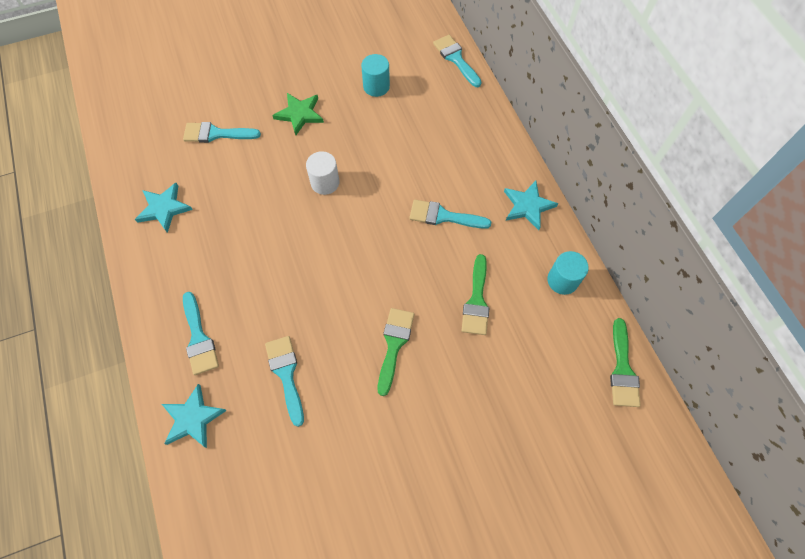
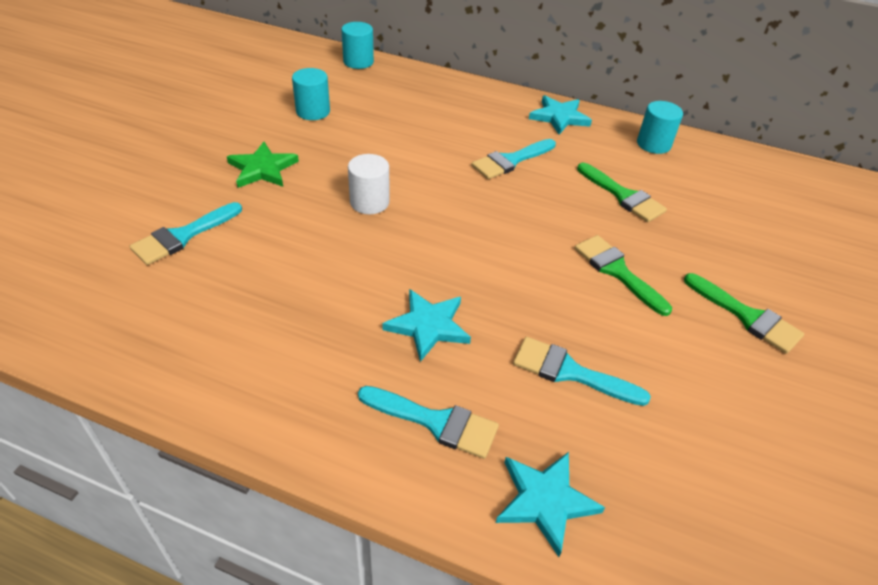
camera: 50 degrees left, 20 degrees down
(164, 208) = (208, 340): turquoise star -> turquoise star (428, 326)
(456, 59) = (358, 62): turquoise brush -> turquoise cylinder
(622, 369) = (770, 167): green brush -> green brush (747, 316)

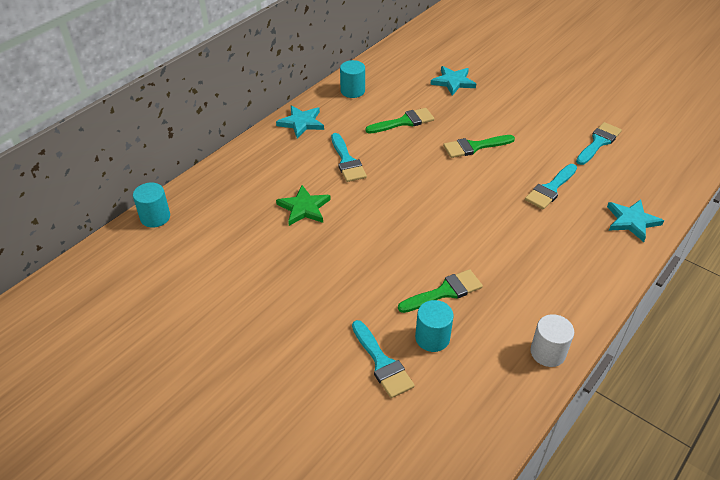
camera: 70 degrees left, 0 degrees up
(262, 169) = (306, 304): green star -> green star (304, 208)
(313, 111) = (229, 260): turquoise cylinder -> turquoise cylinder (432, 338)
(369, 202) = (372, 245): white cylinder -> white cylinder (548, 352)
(428, 326) = (506, 239): turquoise star -> turquoise star (453, 82)
(436, 422) = (580, 251): turquoise brush -> turquoise brush (598, 142)
(747, 316) = (520, 112): green brush -> green brush (445, 292)

